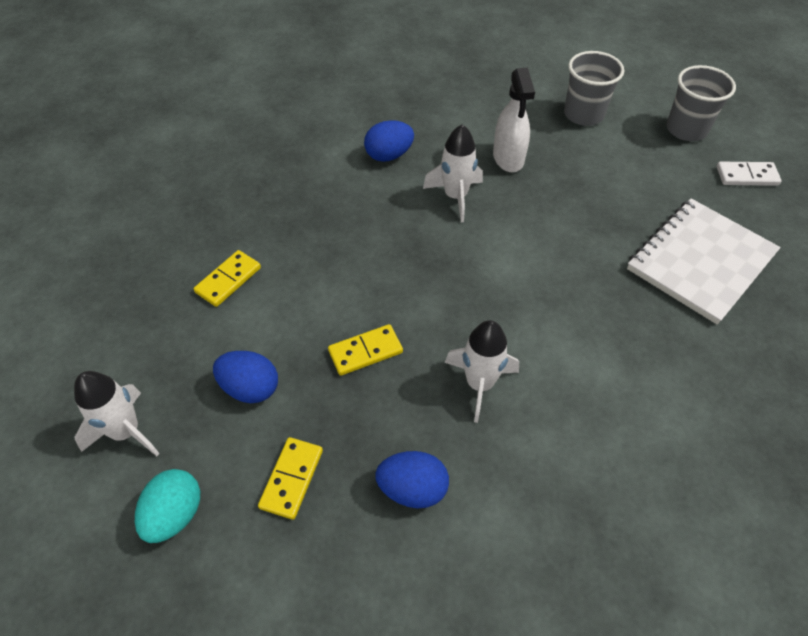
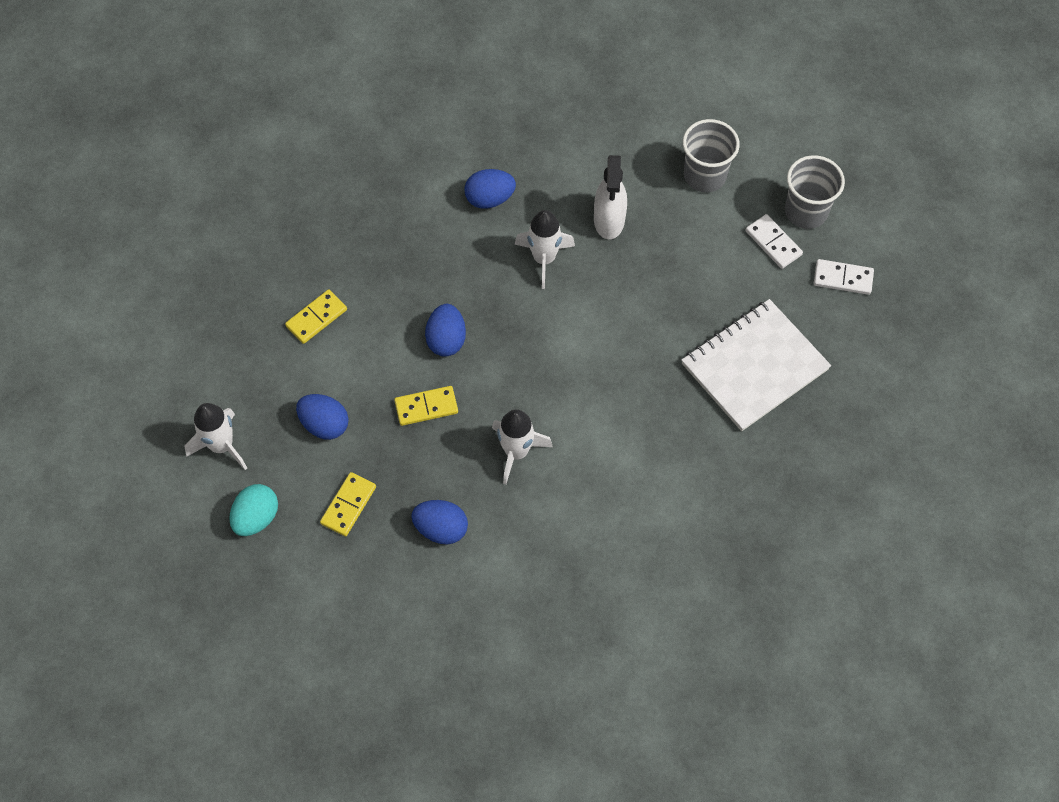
camera: 10 degrees right, 10 degrees up
(373, 281) = (446, 340): none -> blue egg
(668, 157) = (773, 243): none -> white domino

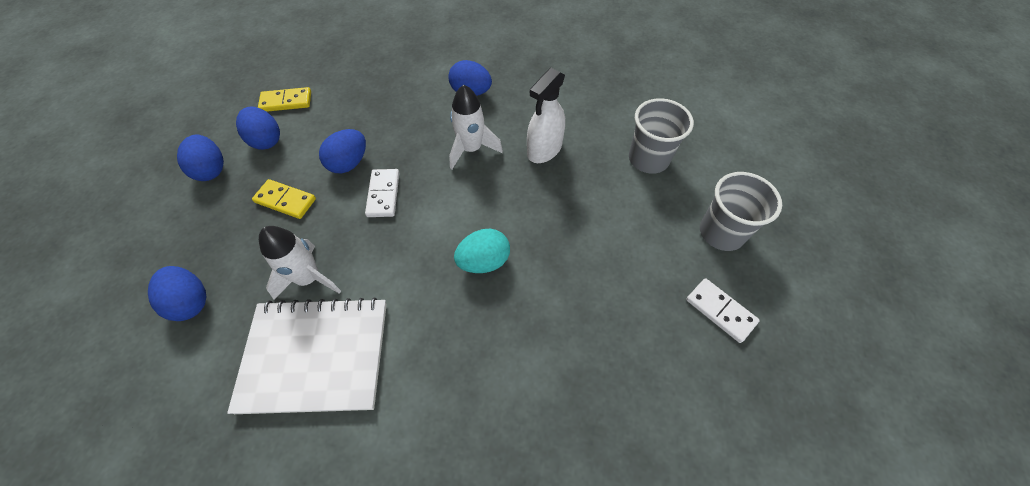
camera: 35 degrees right, 5 degrees down
(222, 445) = (140, 143): white rocket -> none
(256, 517) = (97, 204): turquoise egg -> turquoise egg (484, 261)
(343, 367) = (266, 140): none -> blue egg
(348, 505) = (157, 236): yellow domino -> none
(754, 367) = (572, 340): white notebook -> white notebook (315, 356)
(773, 243) = (671, 241): white domino -> white domino (383, 194)

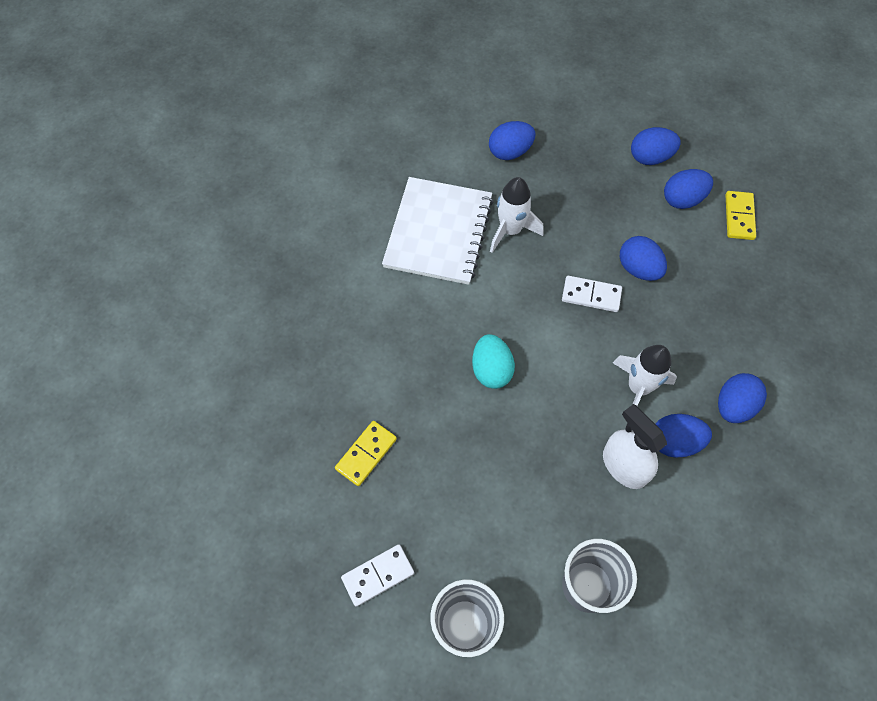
camera: 105 degrees right, 5 degrees up
(285, 200) = (600, 215): yellow domino -> yellow domino (366, 454)
(512, 122) = (674, 442): none -> blue egg

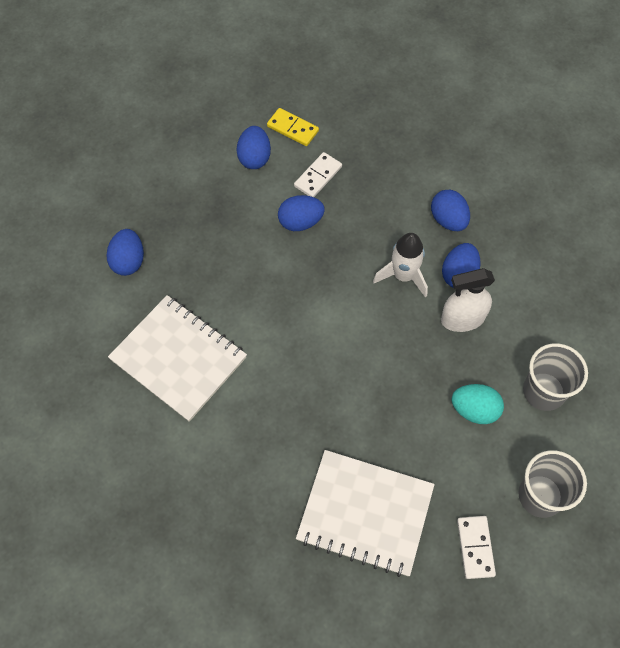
camera: 65 degrees left, 0 degrees up
(366, 454) = (365, 513): yellow domino -> white notebook
(491, 370) = (336, 377): turquoise egg -> turquoise egg (474, 410)
(510, 230) = (210, 299): white rocket -> none
(591, 295) = (306, 268): white domino -> white domino (318, 176)
(650, 157) = (201, 159): blue egg -> none

